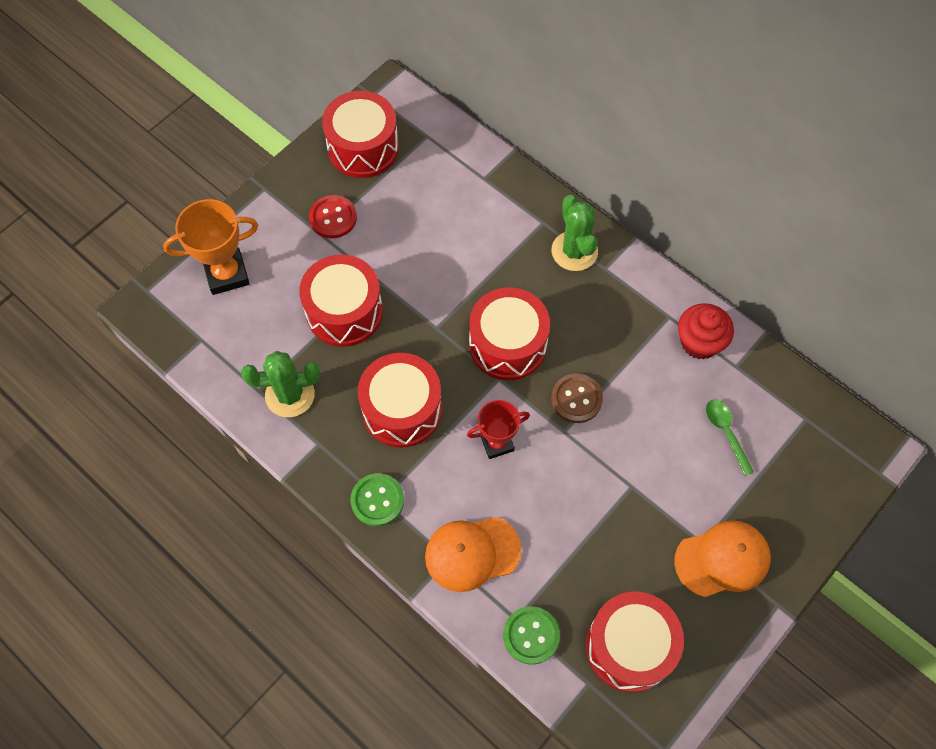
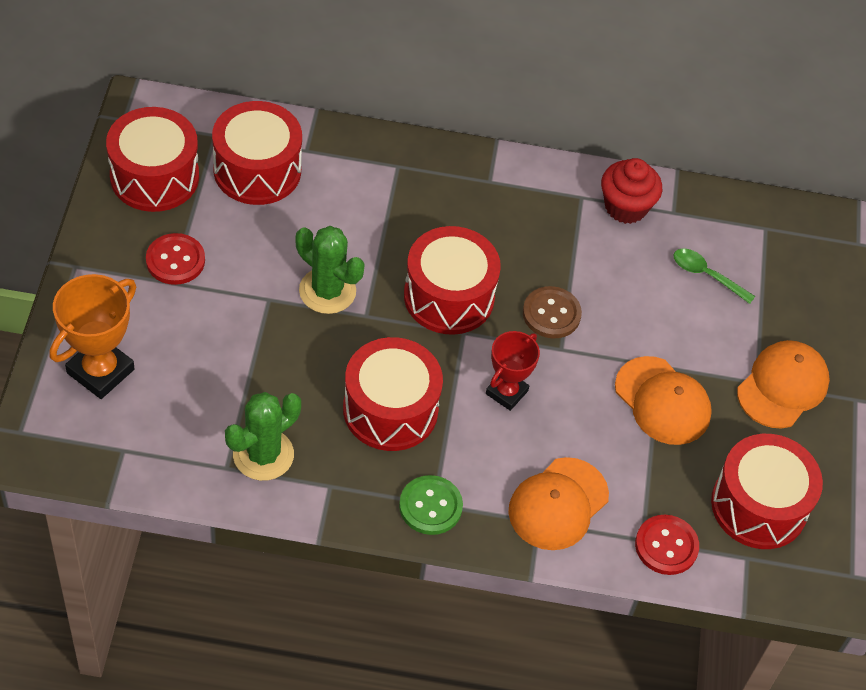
camera: 40 degrees left, 10 degrees down
(344, 312) = (259, 346): red drum -> red drum (257, 170)
(531, 635) = (666, 546): green button -> red button
(574, 251) = (448, 179): green cactus -> green cactus (327, 291)
(613, 517) = (662, 401): none -> orange cap

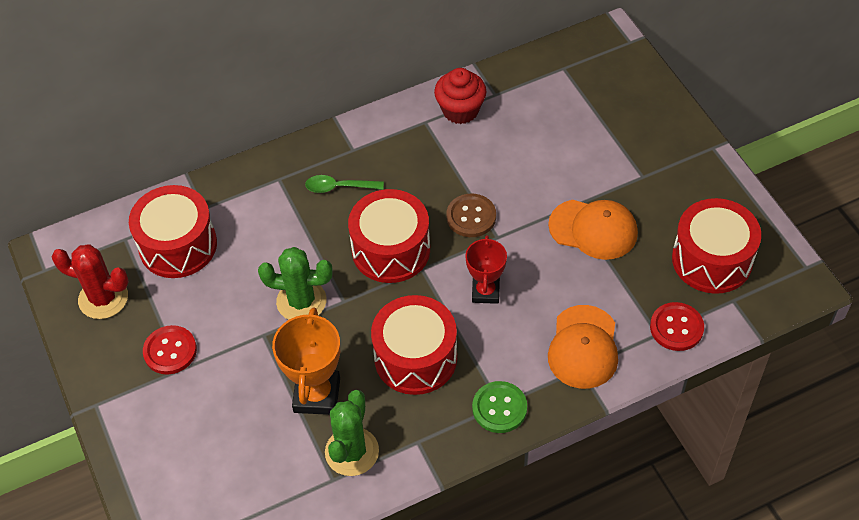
camera: 25 degrees left, 0 degrees up
(100, 371) = (180, 471): orange trophy -> orange trophy (317, 395)
(154, 176) = (103, 298): red drum -> red cactus
(706, 275) = (551, 124): green spoon -> green spoon (338, 187)
(782, 386) = (661, 168): orange cap -> none

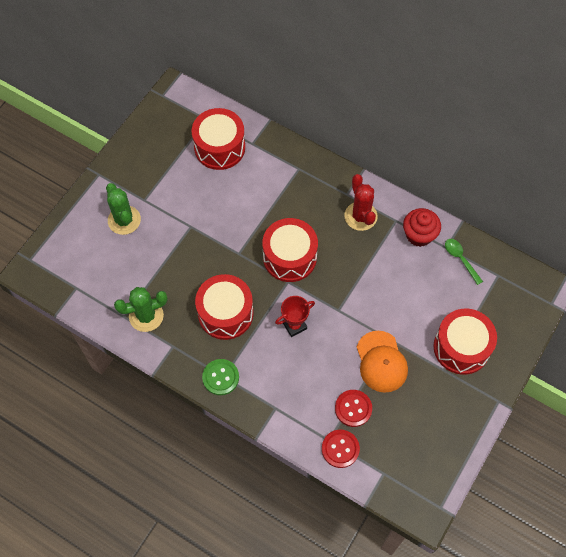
camera: 55 degrees right, 10 degrees up
(103, 298) = (163, 134): red cactus -> red cactus (360, 216)
(170, 351) = (151, 187): red button -> red button (353, 408)
(301, 301) = (224, 232): green cactus -> green cactus (124, 220)
(317, 395) = (170, 277): orange trophy -> none
(338, 187) = (314, 203): green spoon -> green spoon (460, 259)
(471, 217) = (343, 287): brown button -> none
(583, 347) = (291, 402): orange cap -> none
(712, 259) = (406, 445): red drum -> red drum (461, 347)

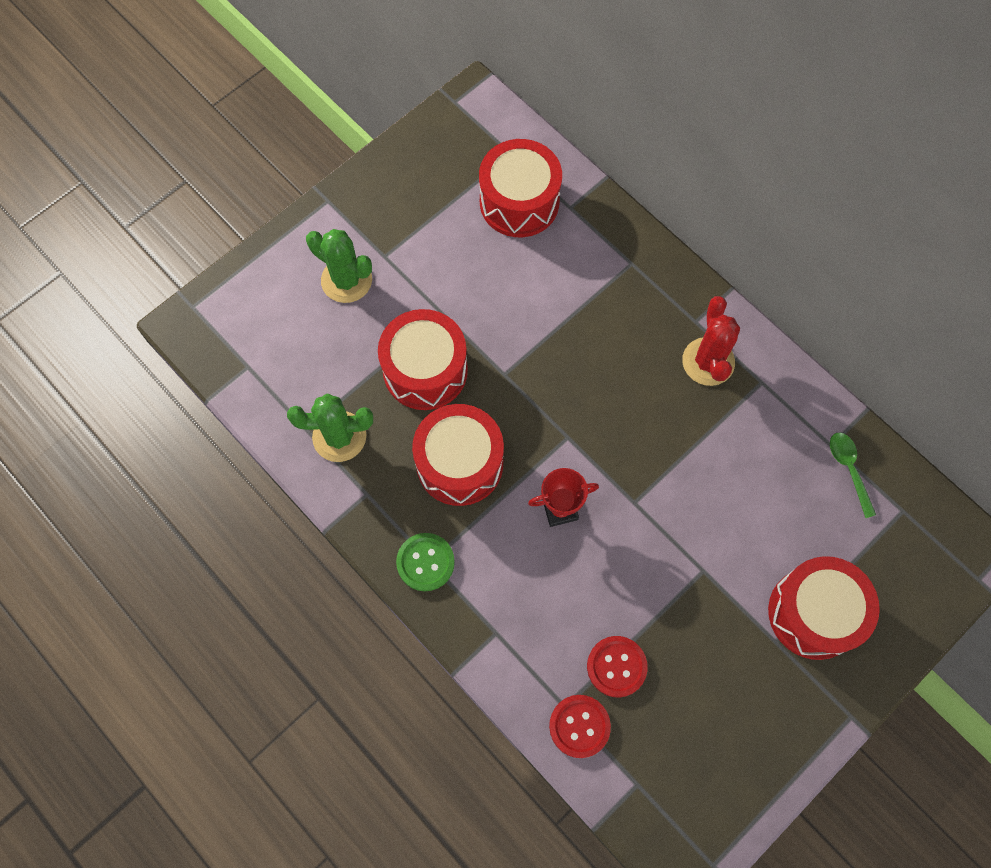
camera: 15 degrees right, 5 degrees up
(124, 220) = (346, 280): green cactus -> green cactus turned 45 degrees counterclockwise
(289, 257) = (581, 399): red drum -> red drum (425, 370)
(381, 362) = (680, 603): orange cap -> none
(419, 235) = (792, 414): red cupcake -> none

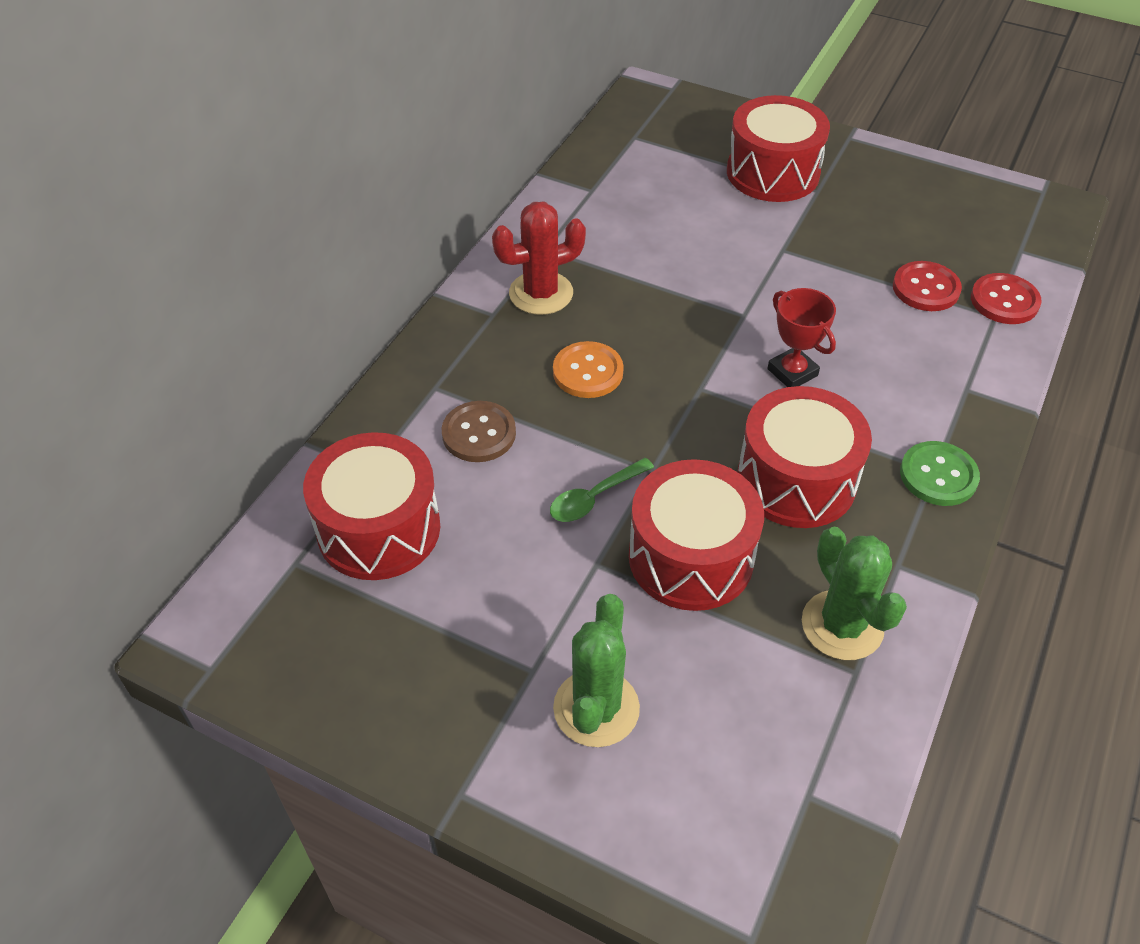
camera: 110 degrees left, 20 degrees down
(577, 278) = (479, 433): none -> brown button
(611, 366) = (588, 372): none -> orange button
(849, 469) = (612, 174): green spoon -> green spoon (594, 497)

